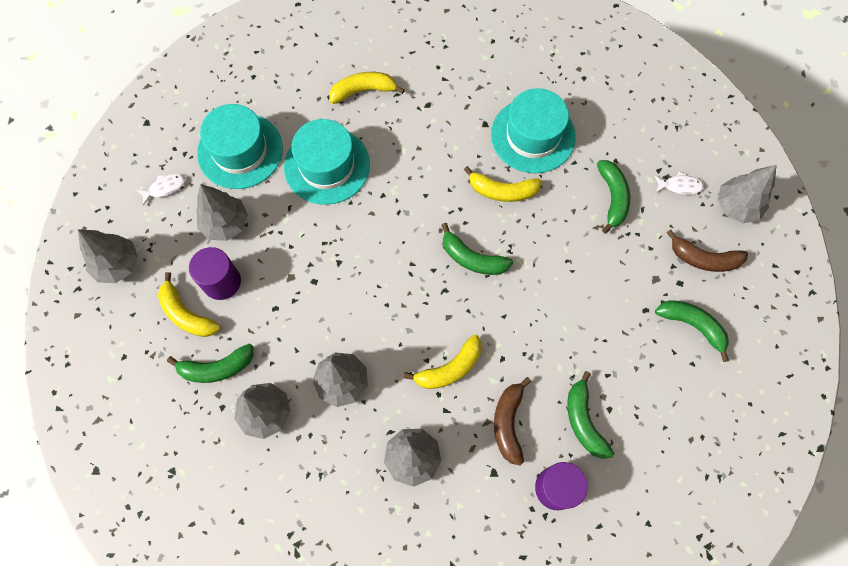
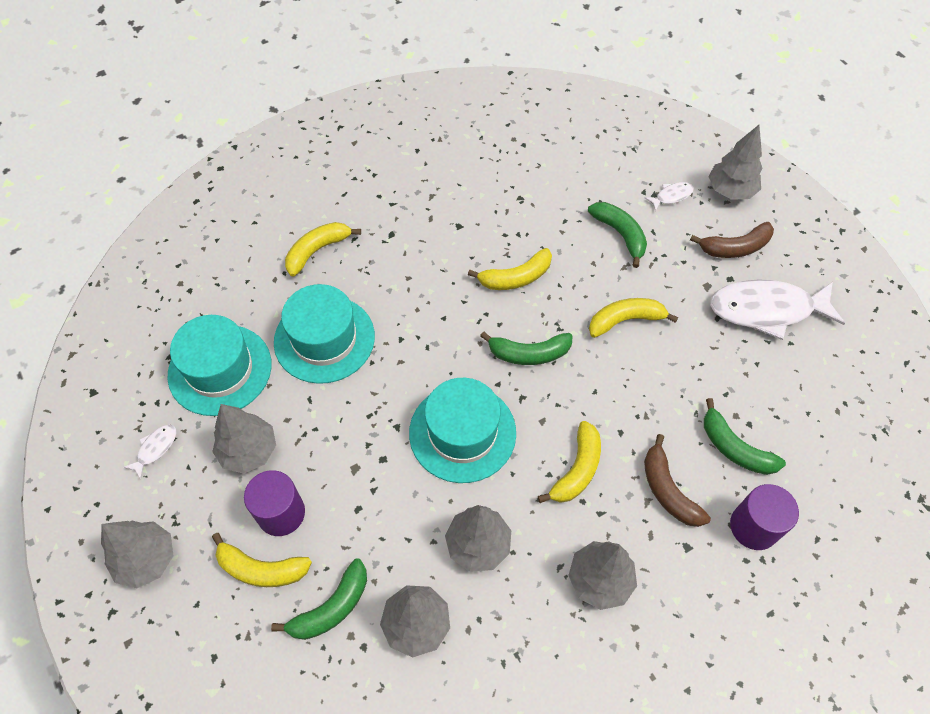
camera: 30 degrees left, 10 degrees down
(533, 135) = (511, 215): turquoise hat -> turquoise hat (462, 432)
(567, 272) = (625, 320): none -> yellow banana
(692, 325) = (766, 310): green banana -> white fish

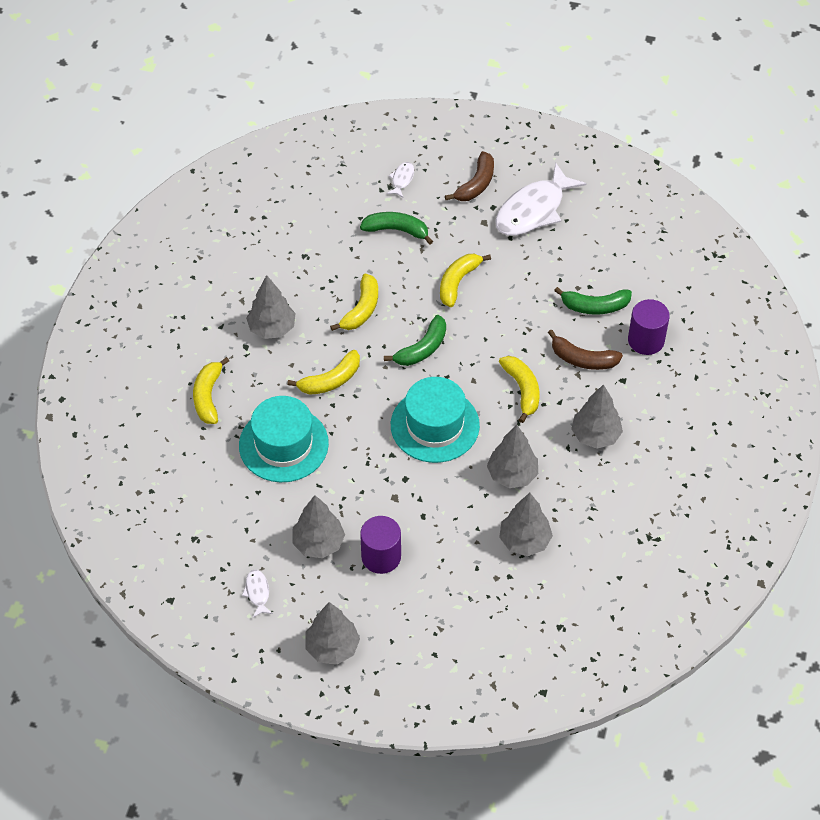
camera: 45 degrees left, 5 degrees down
(220, 369) = (238, 517): turquoise hat -> none
(261, 569) = (406, 592): yellow banana -> yellow banana (331, 380)
(331, 607) = (469, 574): green banana -> none
(730, 190) = (435, 147): grey tree -> grey tree (272, 328)

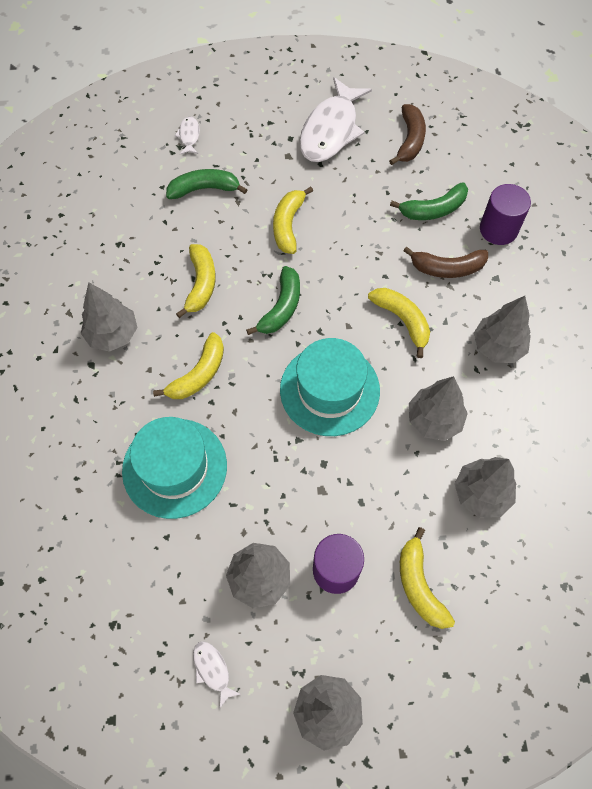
camera: 20 degrees left, 10 degrees up
(208, 396) = (69, 437): yellow banana -> yellow banana (419, 585)
(476, 184) = (264, 120): brown banana -> brown banana (410, 140)

